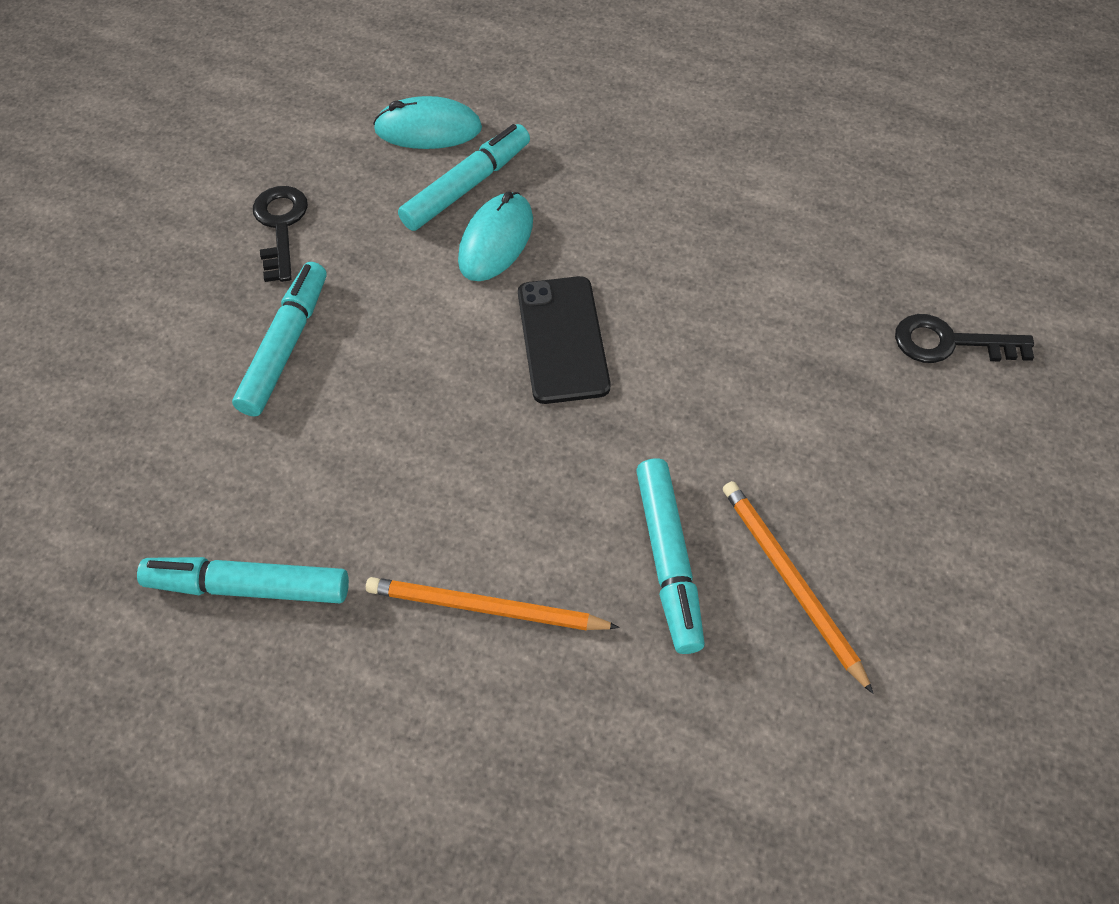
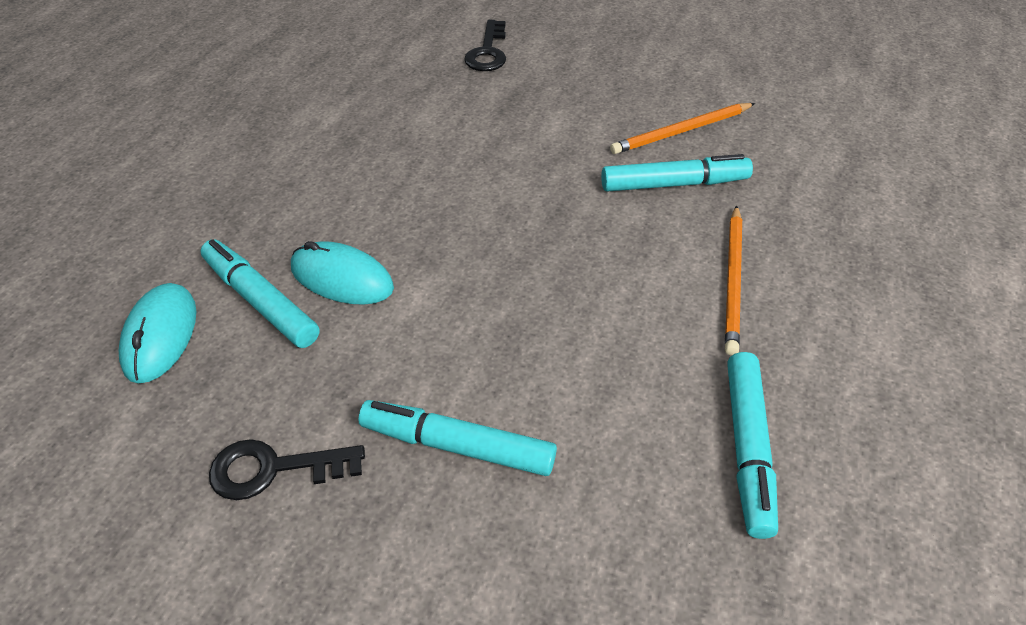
camera: 90 degrees left, 10 degrees down
(563, 339) = (468, 234): black phone -> none

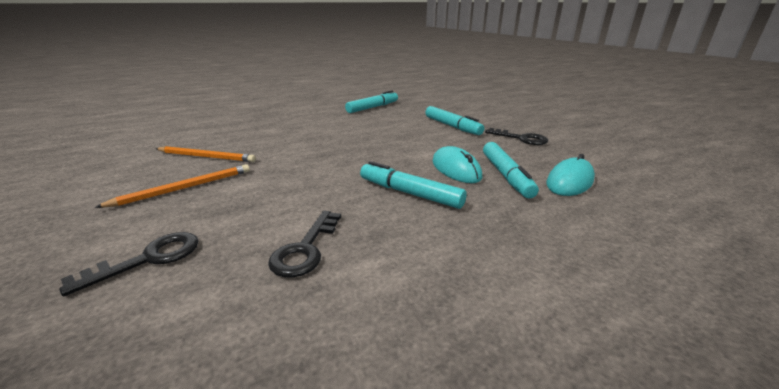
camera: 140 degrees left, 20 degrees down
(391, 104) = (305, 249): none -> black key
(673, 184) = (261, 145): turquoise marker -> turquoise marker (410, 193)
(733, 281) = (309, 123): orange pencil -> orange pencil (184, 188)

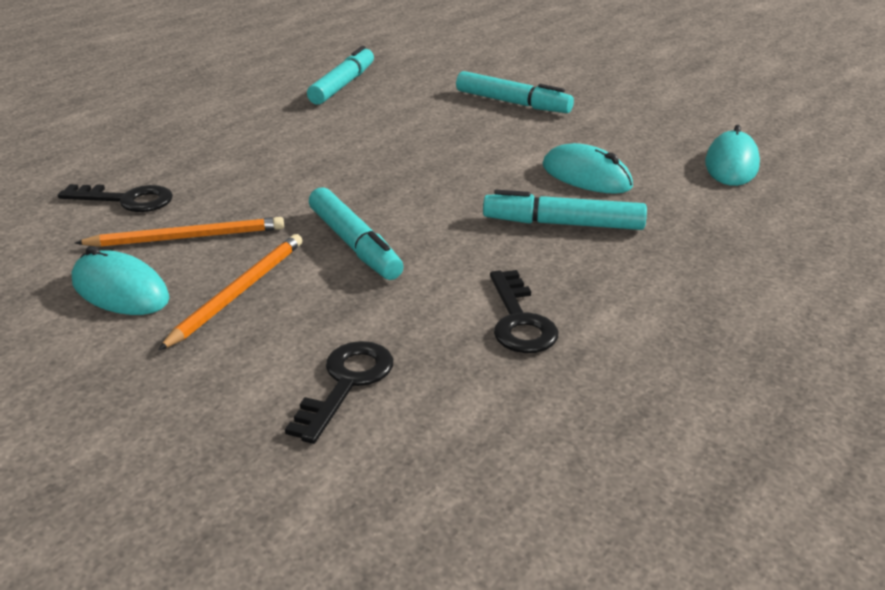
camera: 25 degrees left, 5 degrees up
(139, 174) = (120, 290): none -> turquoise mouse
(506, 175) = (654, 172): turquoise marker -> turquoise marker (354, 244)
(521, 138) = (627, 108): black key -> black key (127, 200)

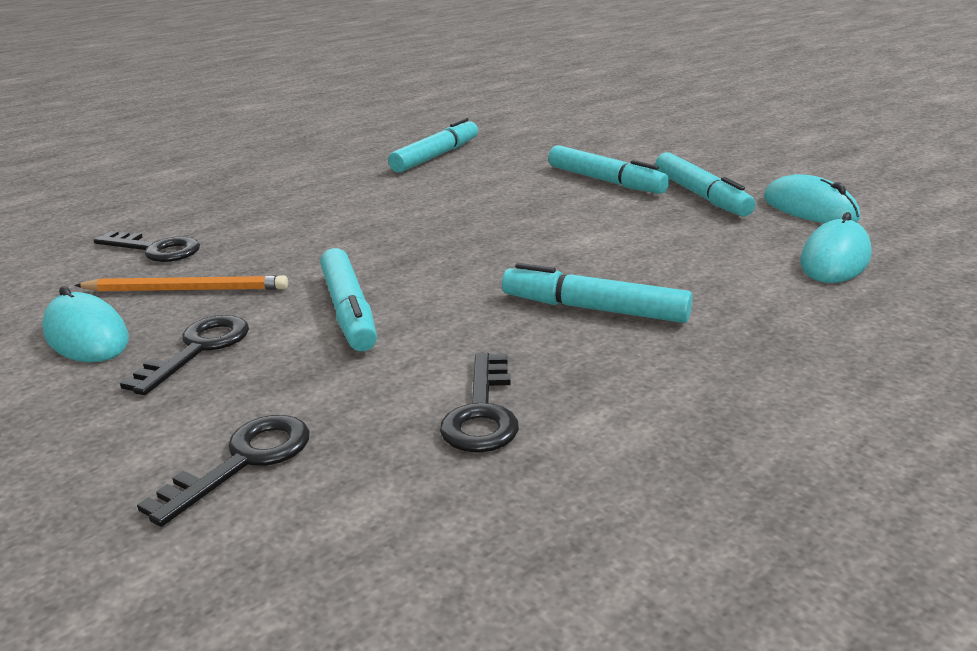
camera: 15 degrees right, 5 degrees down
(238, 292) = (198, 349): orange pencil -> black key
(586, 176) = (649, 260): turquoise mouse -> turquoise mouse (809, 209)
(600, 112) = (701, 195): none -> turquoise marker

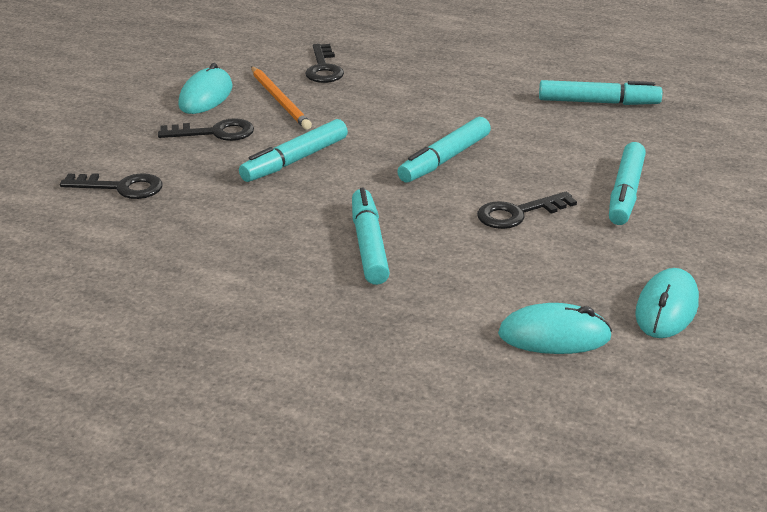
camera: 60 degrees right, 5 degrees up
(482, 412) = (209, 240): black key -> black key (517, 213)
(701, 195) = (640, 246): turquoise marker -> turquoise marker (445, 159)

